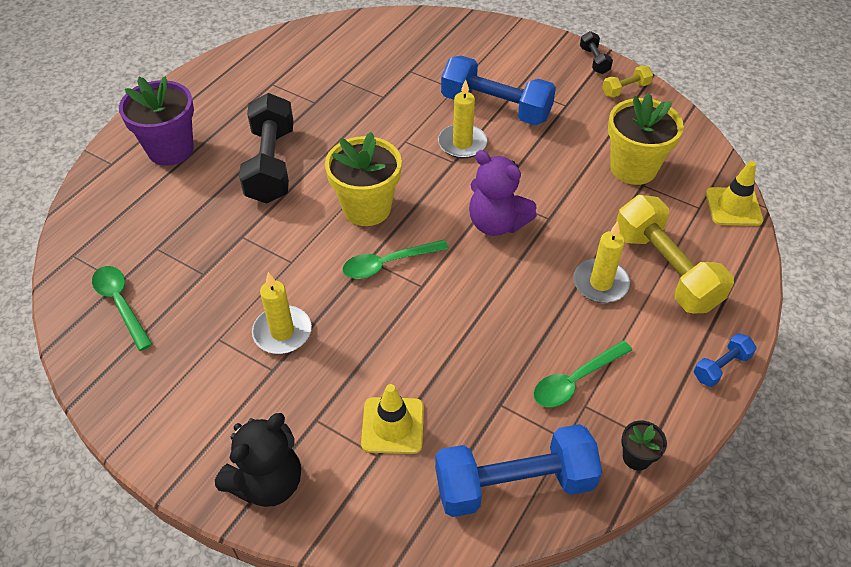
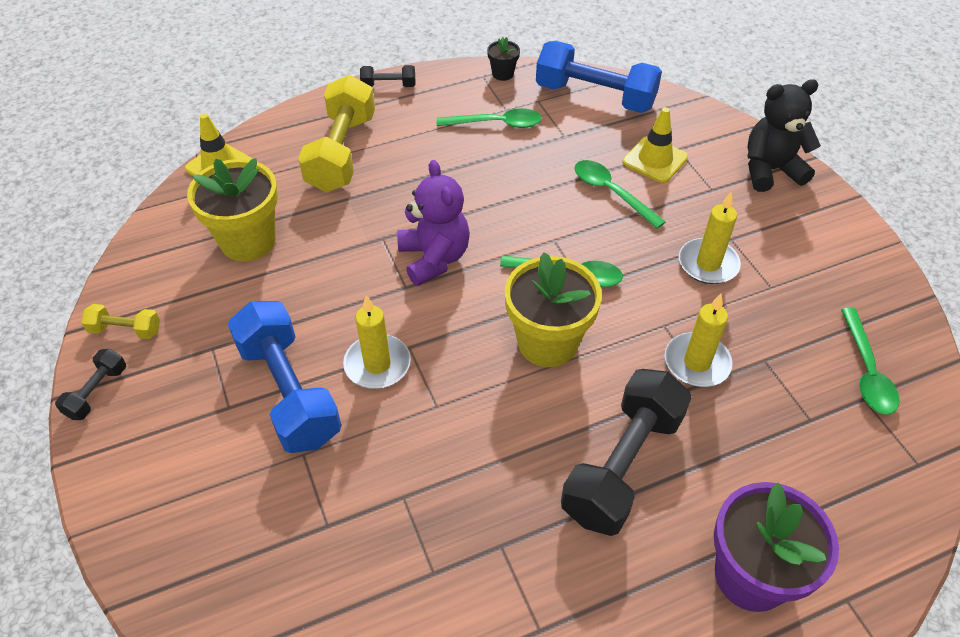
camera: 145 degrees left, 0 degrees up
(408, 360) = (611, 193): none -> green spoon
(600, 283) = (403, 168): yellow candle -> yellow candle (696, 363)
(721, 367) = (388, 86): blue dumbbell -> black dumbbell

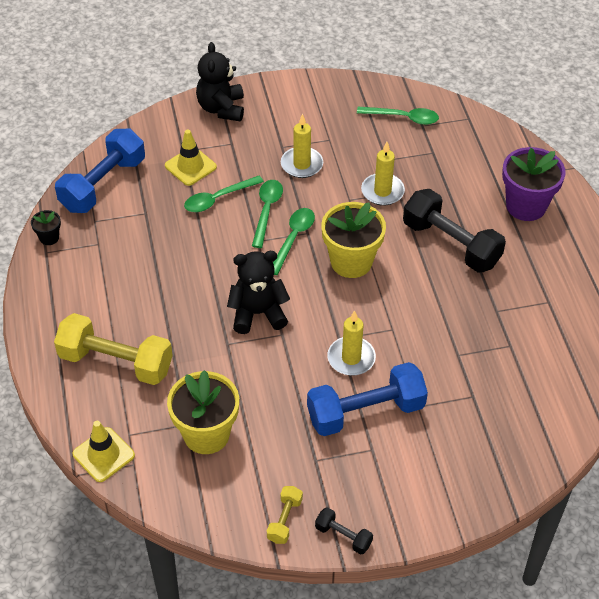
camera: 80 degrees left, 0 degrees up
(388, 86) = (34, 320): black dumbbell -> none
(434, 258) = (258, 313): purple teddy bear -> black teddy bear
(496, 124) = (115, 253): green spoon -> green spoon (267, 211)

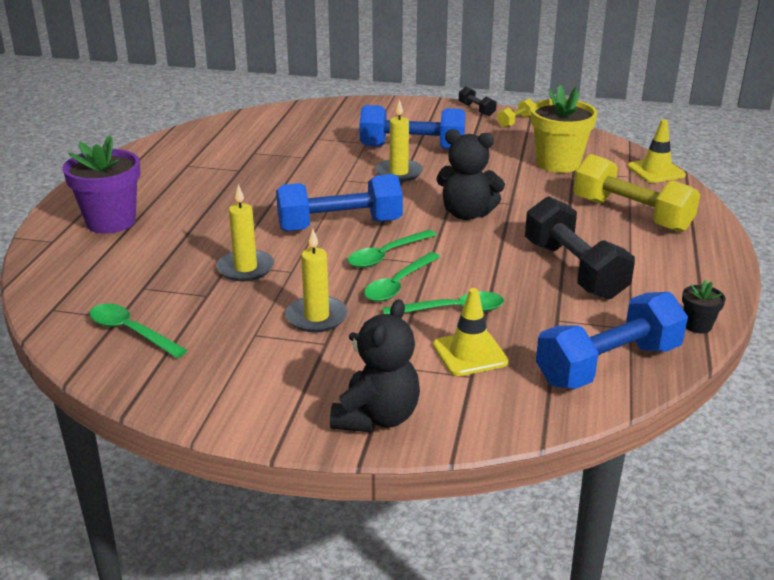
camera: 155 degrees left, 20 degrees down
(351, 262) = (340, 225): yellow flower pot -> blue dumbbell
(451, 244) = (224, 214): black dumbbell -> black dumbbell (574, 270)

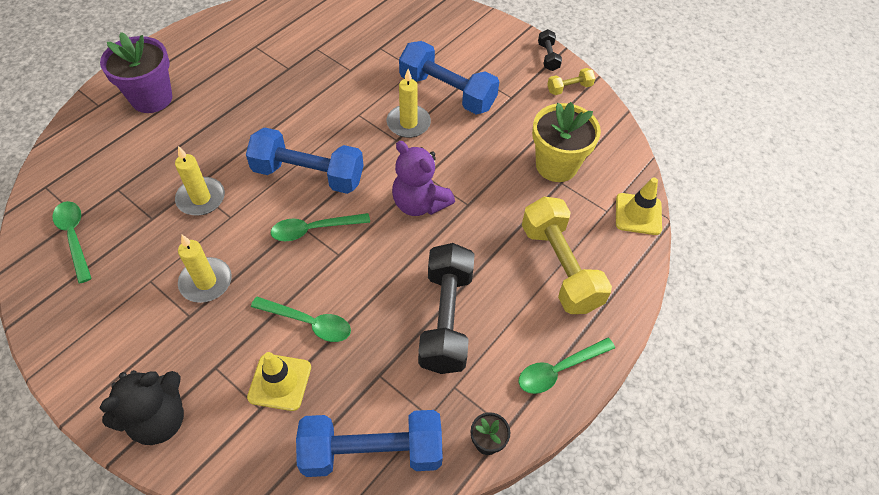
camera: 25 degrees right, 25 degrees up
(398, 284) = (294, 271): green spoon -> green spoon (559, 369)
(467, 214) = (419, 203): black teddy bear -> purple teddy bear

